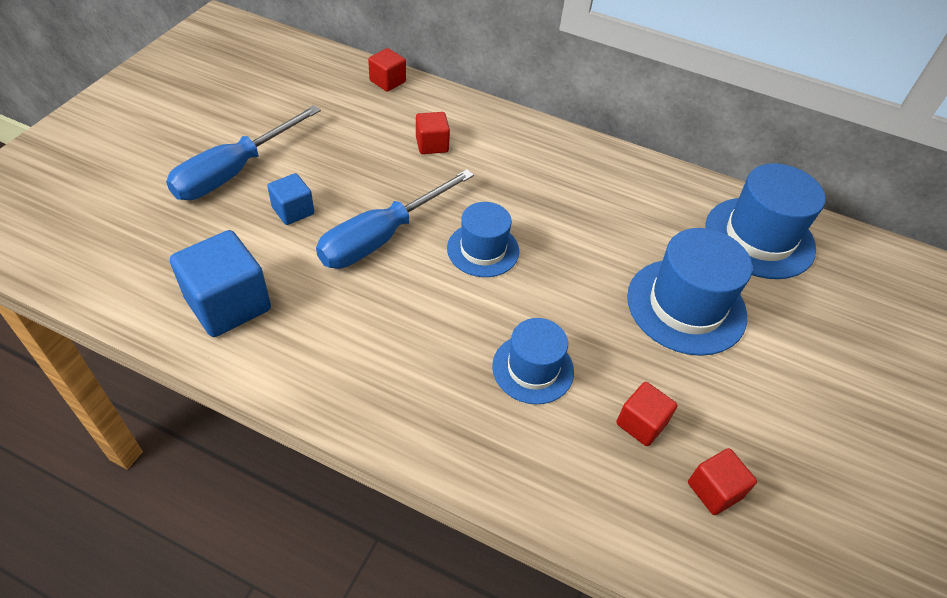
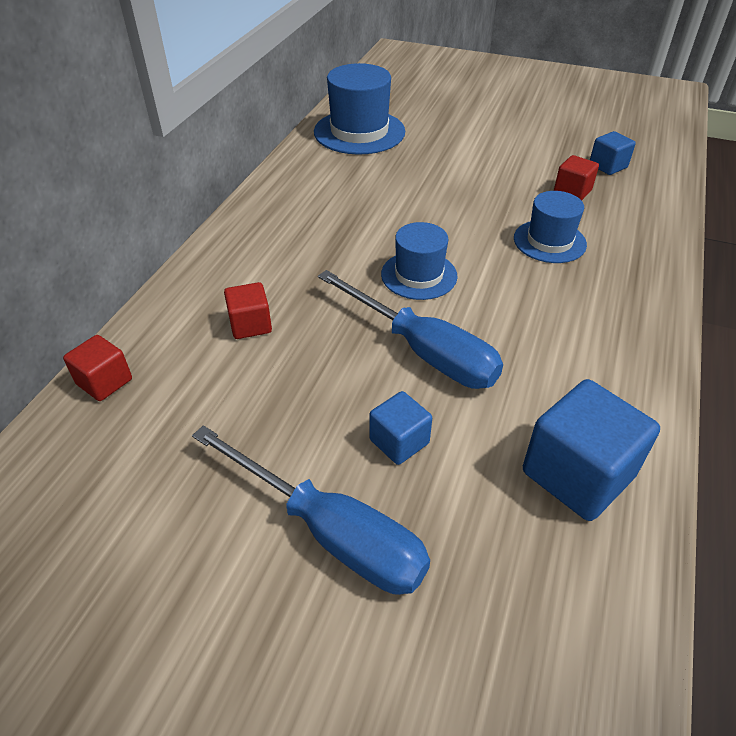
camera: 90 degrees left, 5 degrees down
(686, 306) = (448, 168): blue hat -> none
(714, 490) = (608, 166): red cube -> blue cube

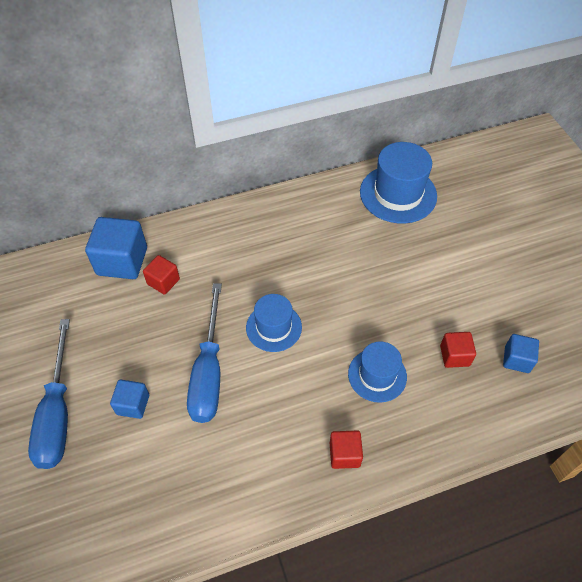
camera: 50 degrees right, 10 degrees up
(104, 382) = (79, 258): red cube -> red cube (344, 454)
(577, 474) = (172, 502): blue cube -> blue cube (122, 261)

